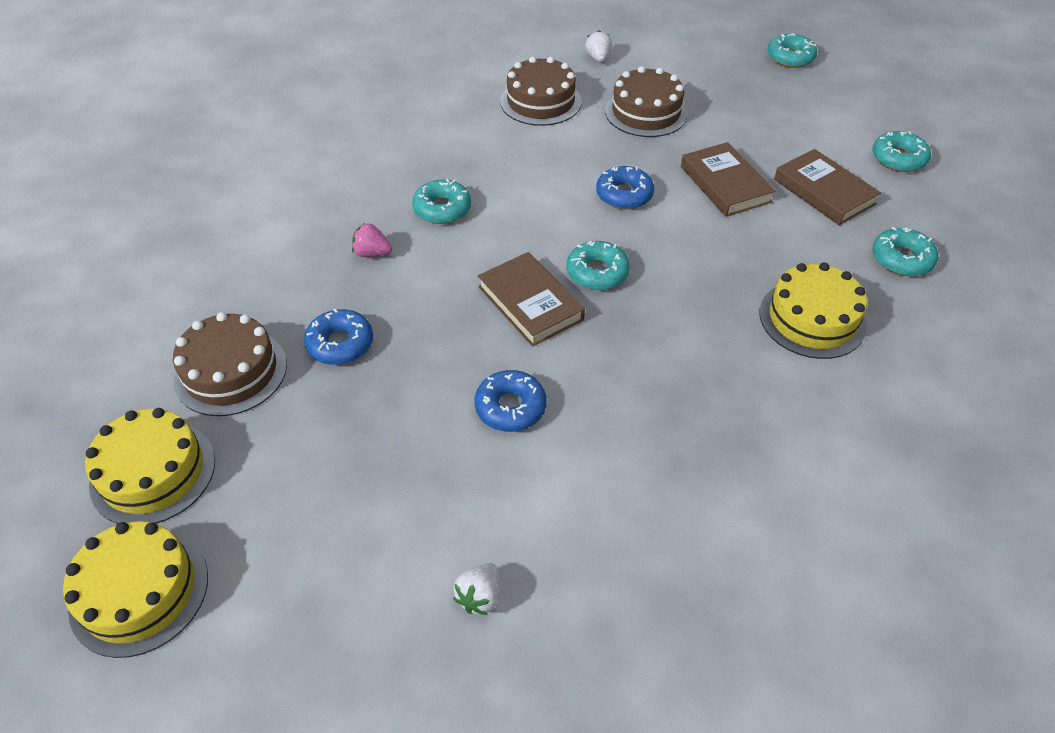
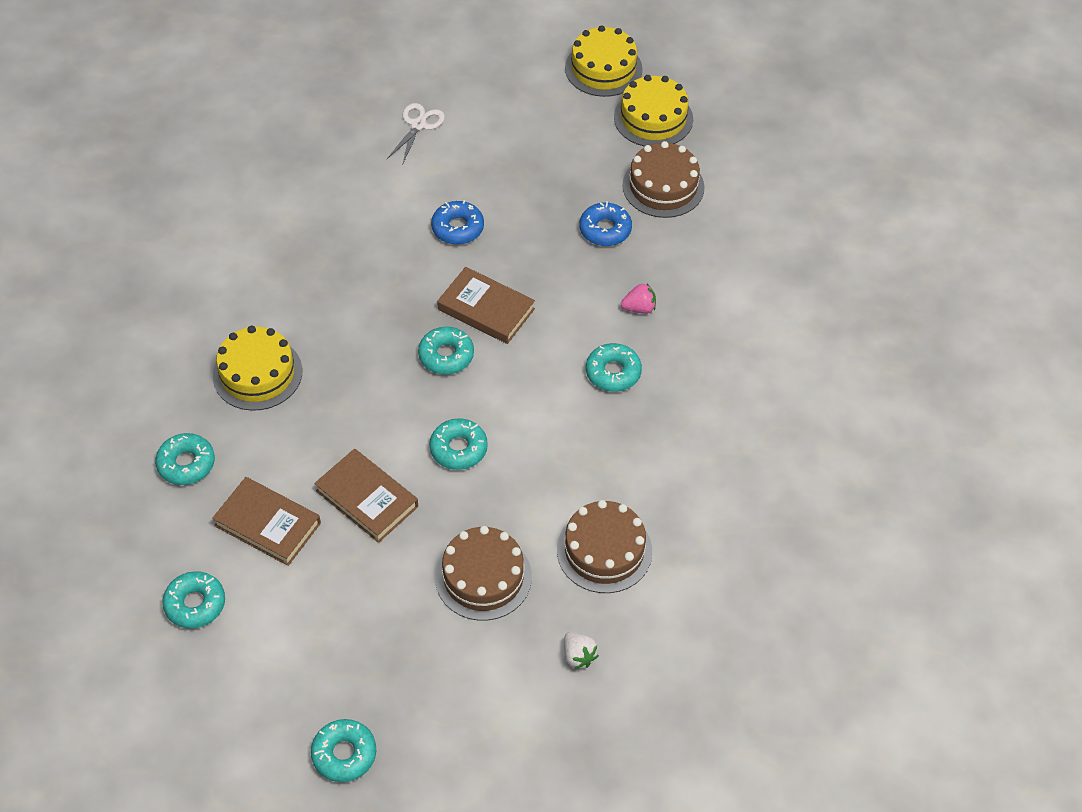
camera: 155 degrees right, 5 degrees up
(480, 596) = (418, 125): white strawberry -> white scissors
(624, 195) = (458, 449): blue donut -> turquoise donut

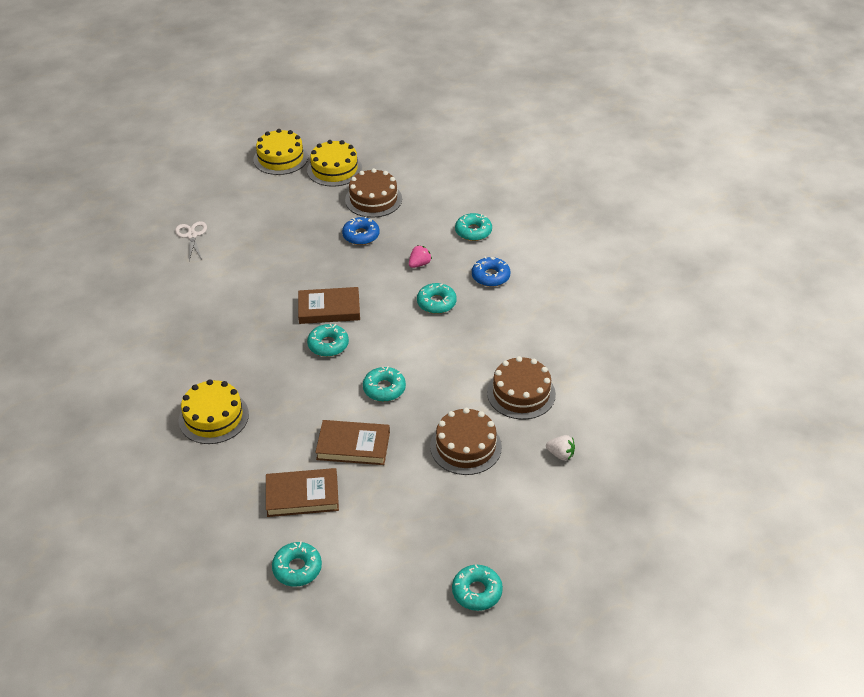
camera: 35 degrees left, 10 degrees down
(186, 464) = (213, 493): turquoise donut -> turquoise donut (473, 231)
(457, 228) = (270, 276): blue donut -> blue donut (490, 276)

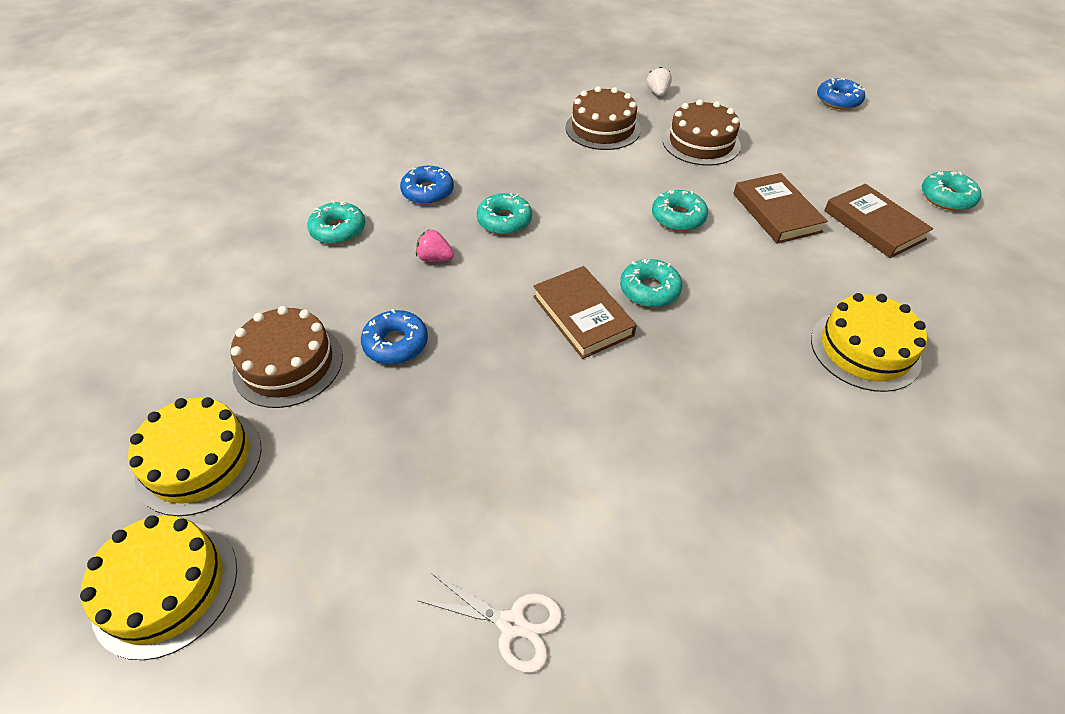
camera: 115 degrees left, 5 degrees up
(192, 235) = (512, 624): white scissors -> white scissors turned 120 degrees counterclockwise
(477, 591) = (838, 100): turquoise donut -> blue donut

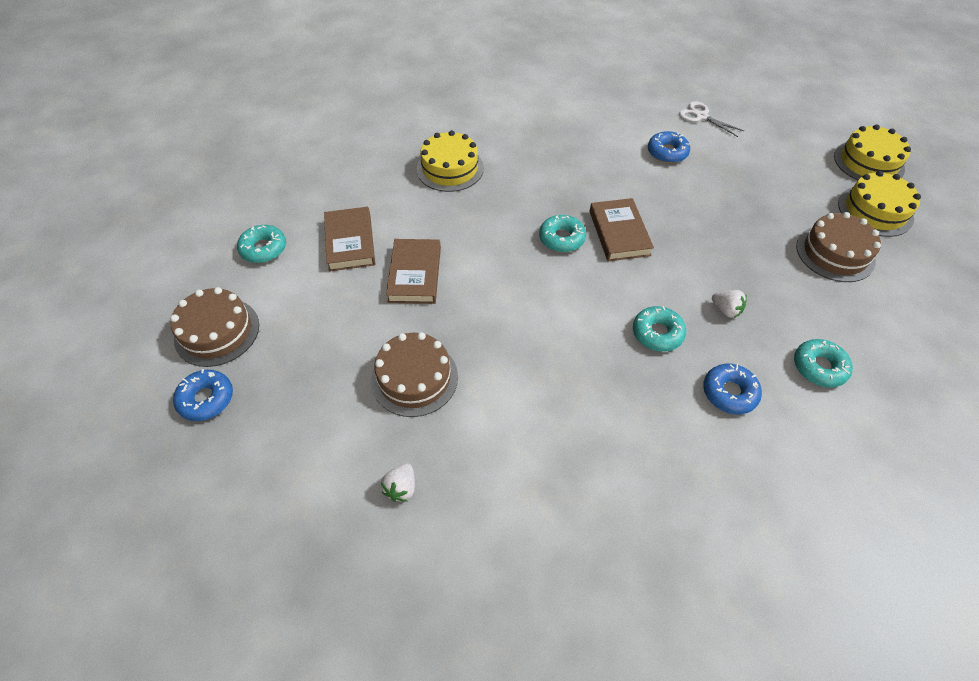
camera: 160 degrees left, 5 degrees up
(396, 343) = (758, 248): blue donut -> blue donut (667, 152)
(435, 258) = (726, 310): pink strawberry -> white strawberry
(603, 128) = (507, 437): brown cake -> brown cake (217, 332)
(678, 217) = (500, 293): turquoise donut -> none

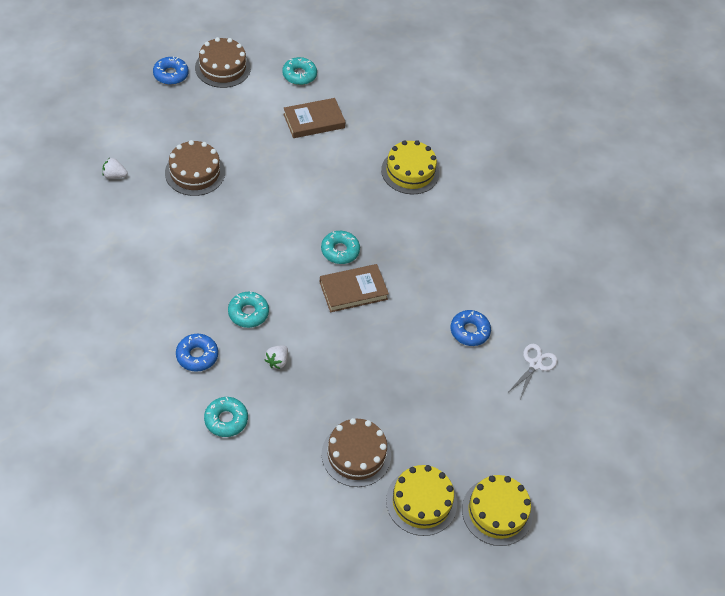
camera: 75 degrees right, 0 degrees up
(414, 274) = (287, 162): brown book -> none

